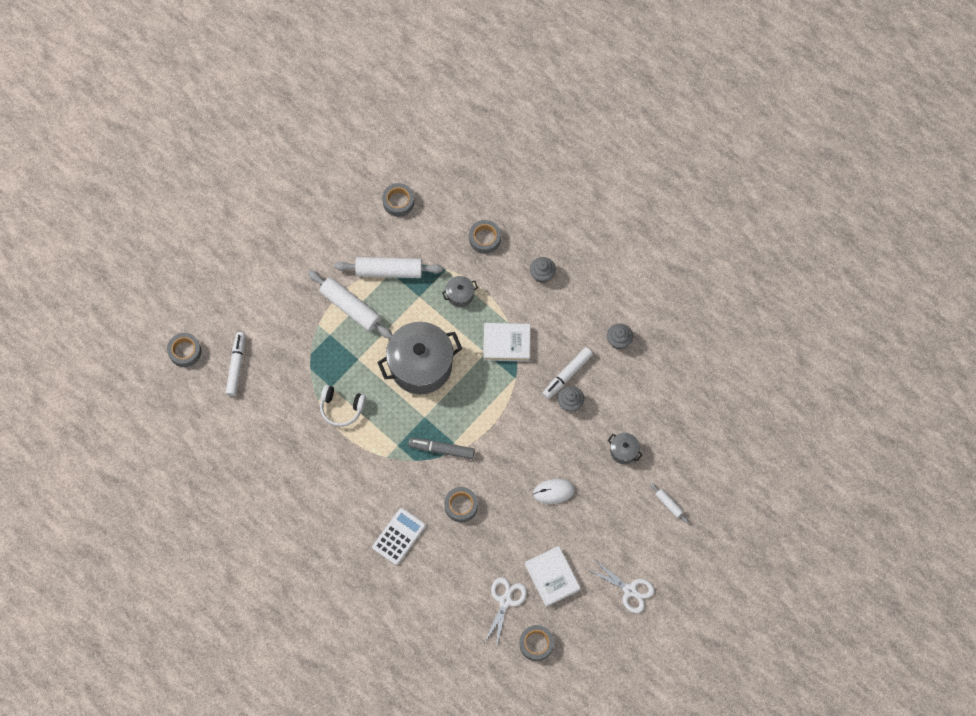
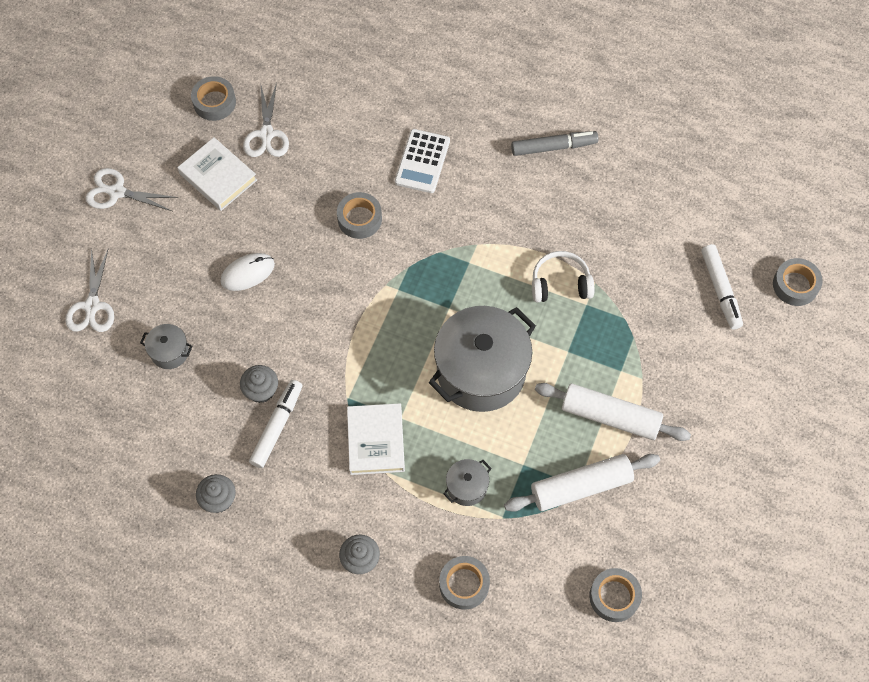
camera: 160 degrees right, 5 degrees down
(441, 449) = (410, 276): grey marker -> grey marker (553, 147)
(506, 343) = (376, 441): white book -> white book turned 75 degrees counterclockwise
(669, 504) = (92, 306): white rolling pin -> white scissors

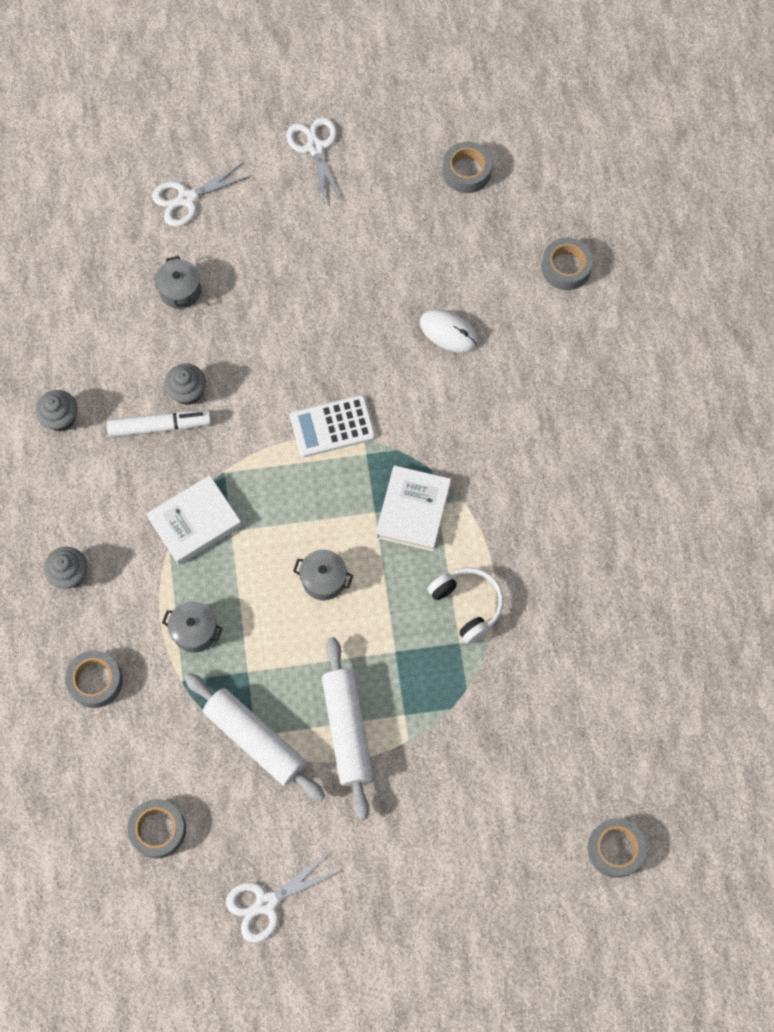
camera: 60 degrees right, 5 degrees up
(218, 177) = (387, 223): white book -> white book (413, 510)
(247, 273) = (301, 309): white mouse -> white mouse (448, 332)
(266, 134) = (462, 238): white scissors -> white scissors (266, 903)
(359, 219) = (422, 375): grey tape -> grey tape (566, 267)
(422, 161) = (524, 397): white calculator -> white calculator (332, 426)
(481, 371) = (324, 579): grey pot -> grey pot, size x0.43
(553, 147) = (625, 515): grey marker -> none
(720, 290) = (560, 771): white marker -> none

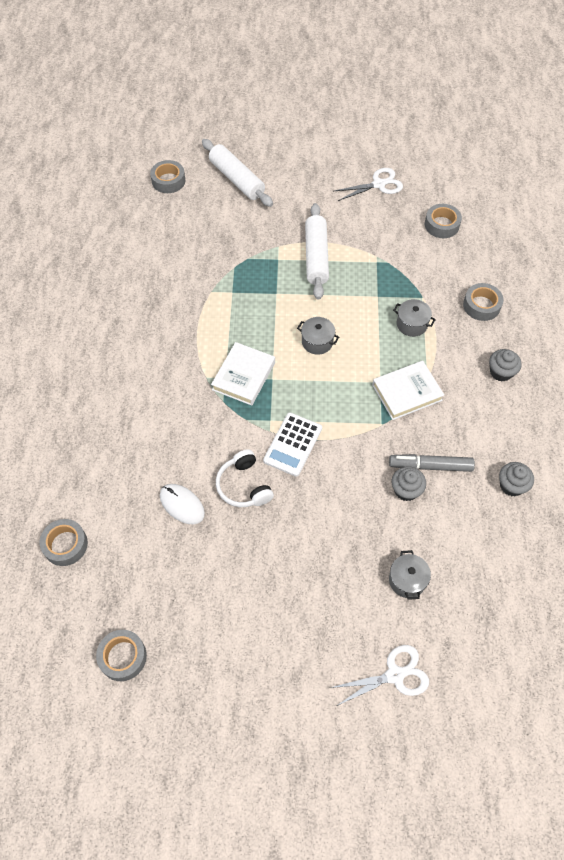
camera: 170 degrees left, 10 degrees down
(160, 426) = (430, 466): white marker -> grey marker
(255, 739) = (376, 260): white rolling pin -> white rolling pin (237, 179)
(315, 147) = (262, 711): white scissors -> none
(332, 426) = (292, 444): white calculator -> white calculator turned 120 degrees clockwise
(467, 605) = (220, 312): white headphones -> white headphones (244, 486)

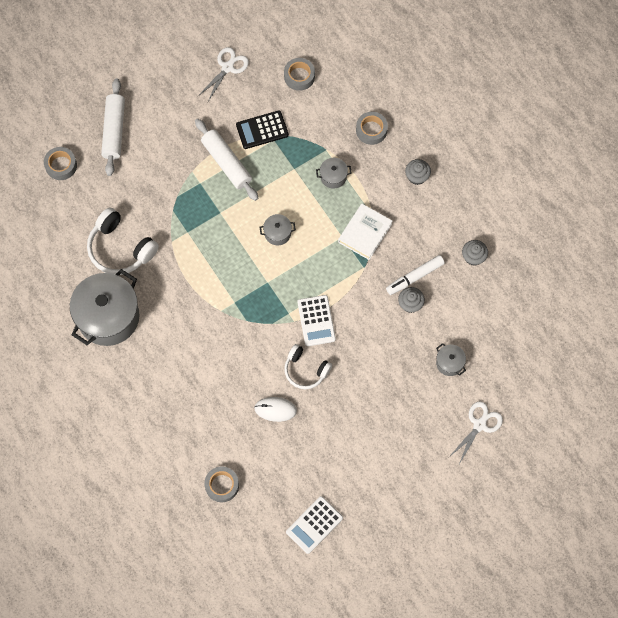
camera: 35 degrees left, 10 degrees up
(99, 320) = (108, 317): none -> grey pot
(123, 657) = (314, 525): grey tape -> white calculator
(161, 271) = (120, 248): none -> white headphones
(237, 179) = (114, 130): white rolling pin -> white rolling pin turned 75 degrees clockwise
(244, 376) = (246, 293): white book -> none
(371, 248) = (262, 130): none -> black calculator
(430, 466) = (414, 277): grey marker -> white marker

